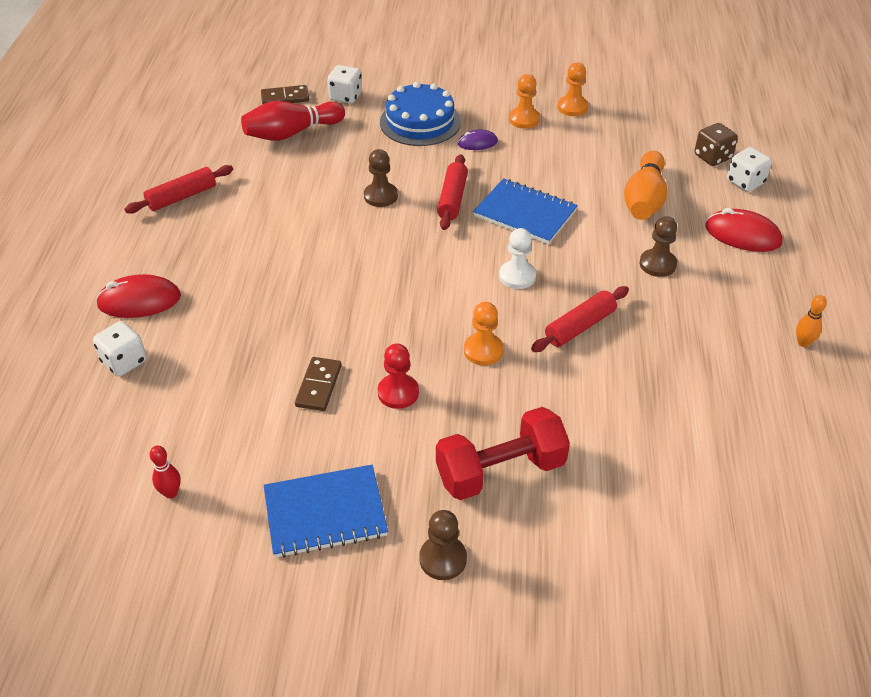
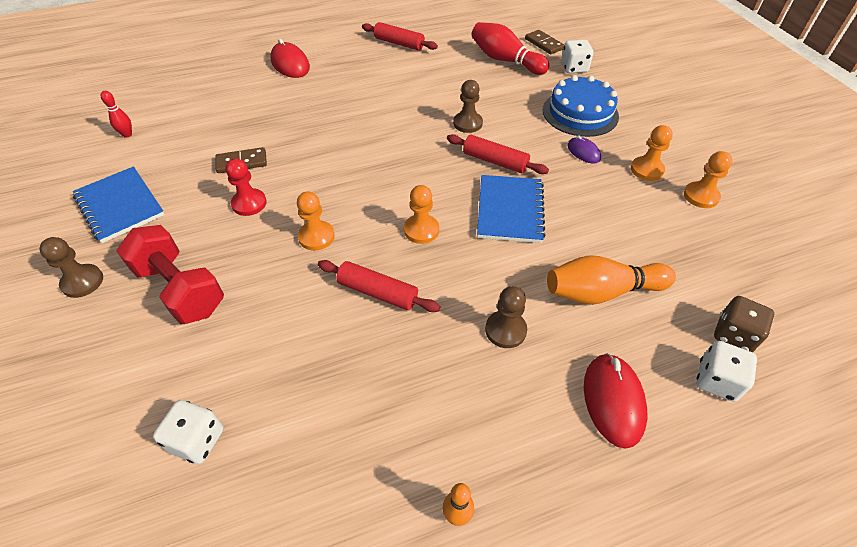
camera: 65 degrees right, 5 degrees up
(124, 361) = (234, 78): white dice -> white dice (197, 440)
(452, 199) = (495, 161): red rolling pin -> red rolling pin turned 45 degrees clockwise
(517, 276) = (421, 230): white pawn -> orange pawn

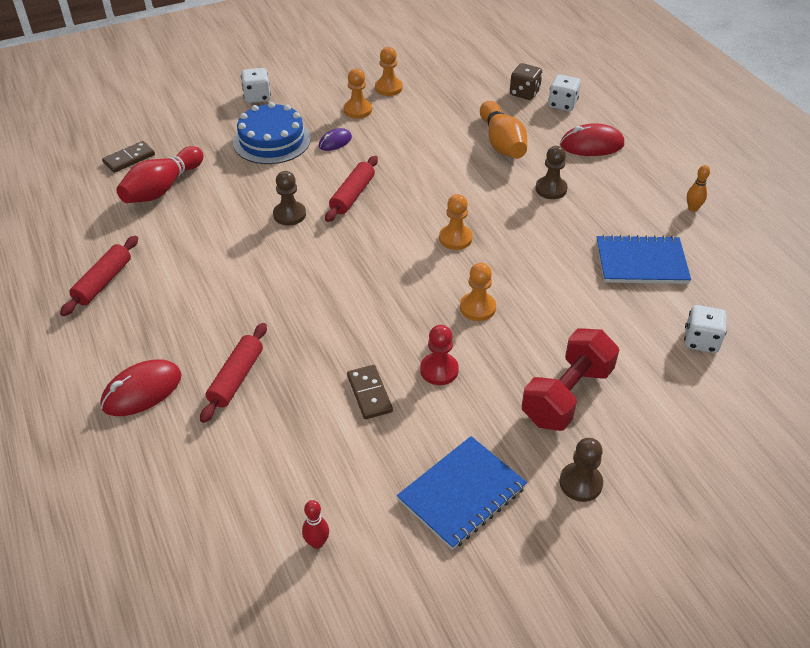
camera: 95 degrees left, 5 degrees down
(377, 292) = (534, 259): red rolling pin -> red rolling pin (236, 378)
(510, 210) = (421, 186): blue notebook -> blue notebook (641, 262)
(574, 68) = (186, 140): white dice -> white dice (257, 97)

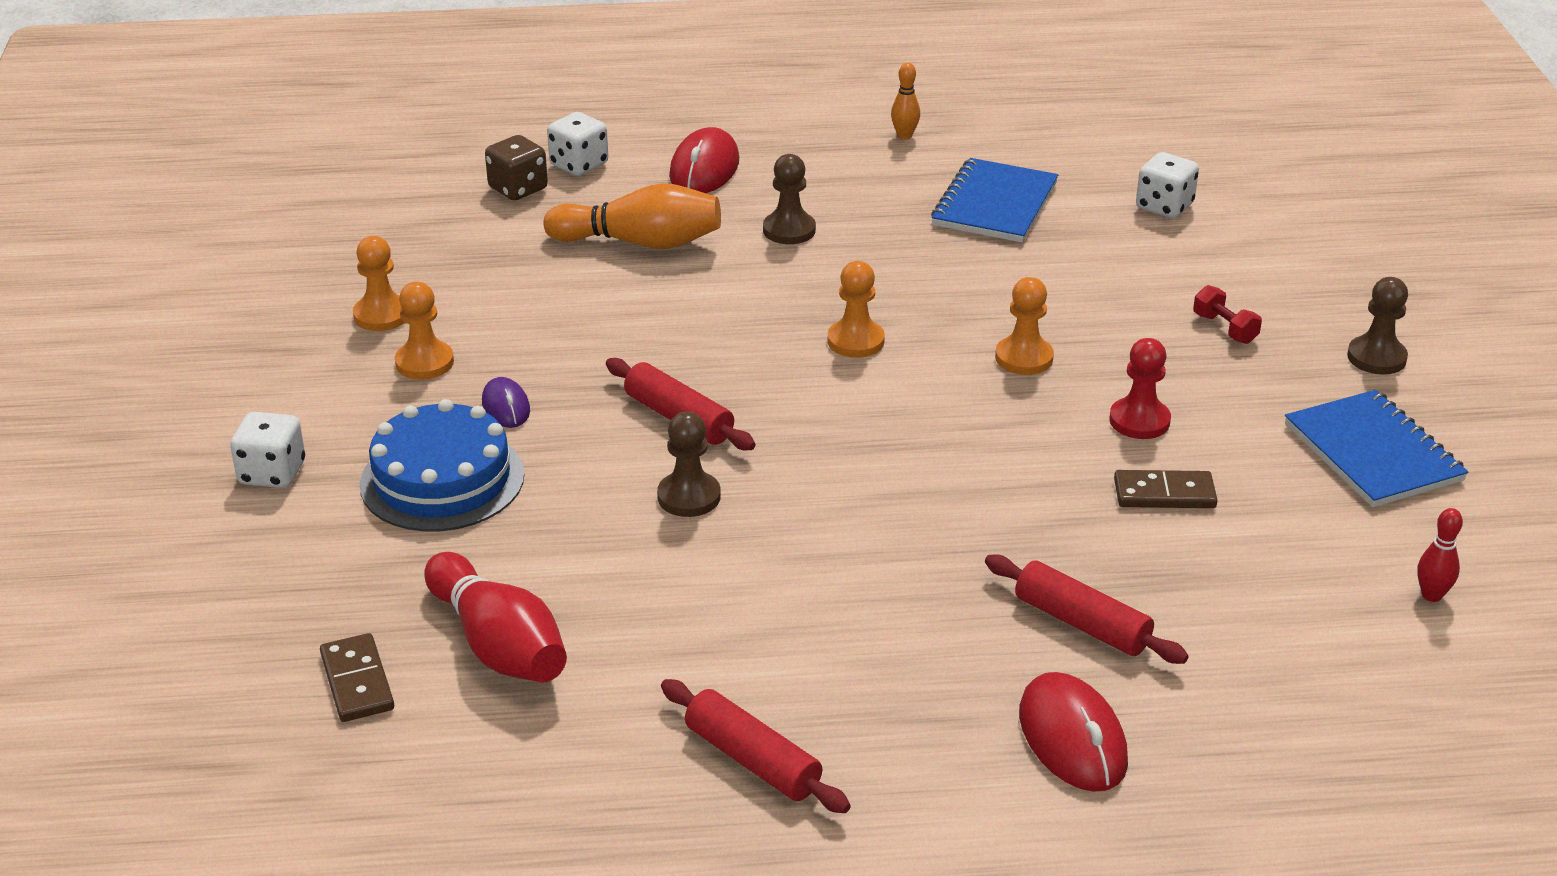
camera: 70 degrees left, 10 degrees down
(567, 395) = (1224, 329): red dumbbell -> red dumbbell, size x0.44

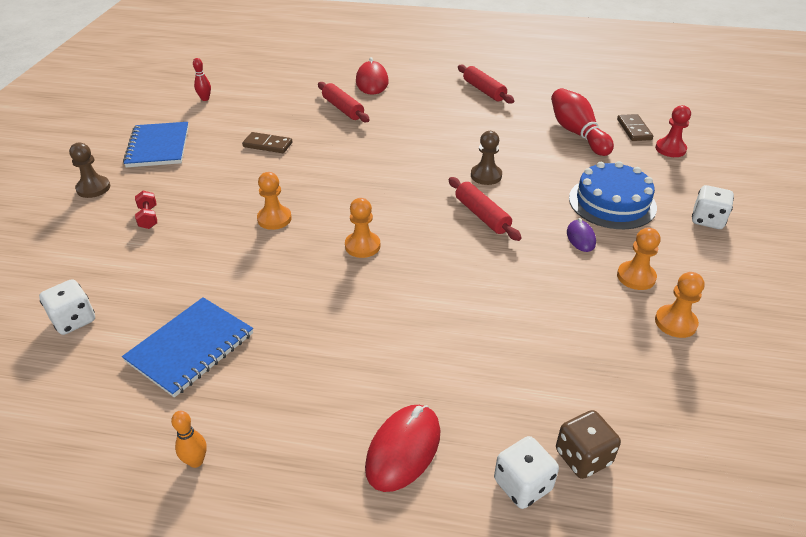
camera: 165 degrees left, 5 degrees up
(640, 242) = (480, 360): orange bowling pin -> none
(789, 230) = (361, 351): brown pawn -> none
(1139, 421) = (246, 176): red pawn -> red pawn (670, 149)

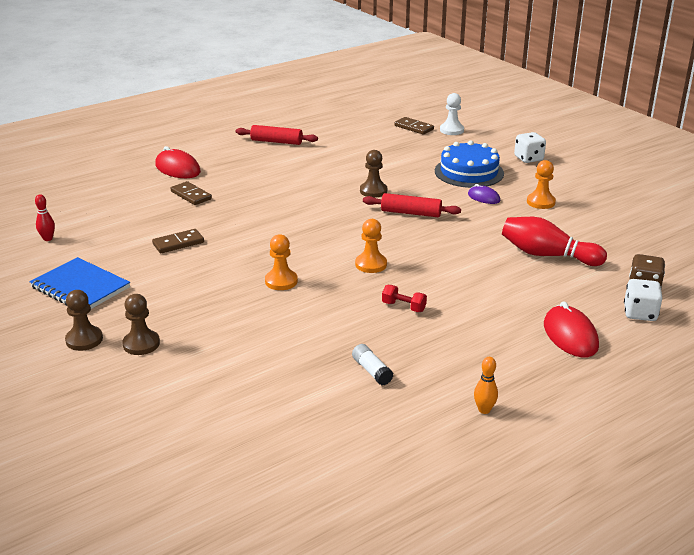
camera: 45 degrees left, 10 degrees down
(74, 320) = (259, 409): white dice -> none
(112, 213) = (141, 344): none -> brown pawn
(148, 217) = (180, 330): red dumbbell -> red dumbbell (403, 307)
(190, 348) = (372, 371): blue notebook -> white glue stick
(343, 109) = (191, 195): red rolling pin -> brown domino
(577, 133) = (384, 143): red bowling pin -> red bowling pin (547, 255)
(670, 149) = (451, 130): red pawn -> white pawn
(675, 322) = (590, 213): orange pawn -> none

